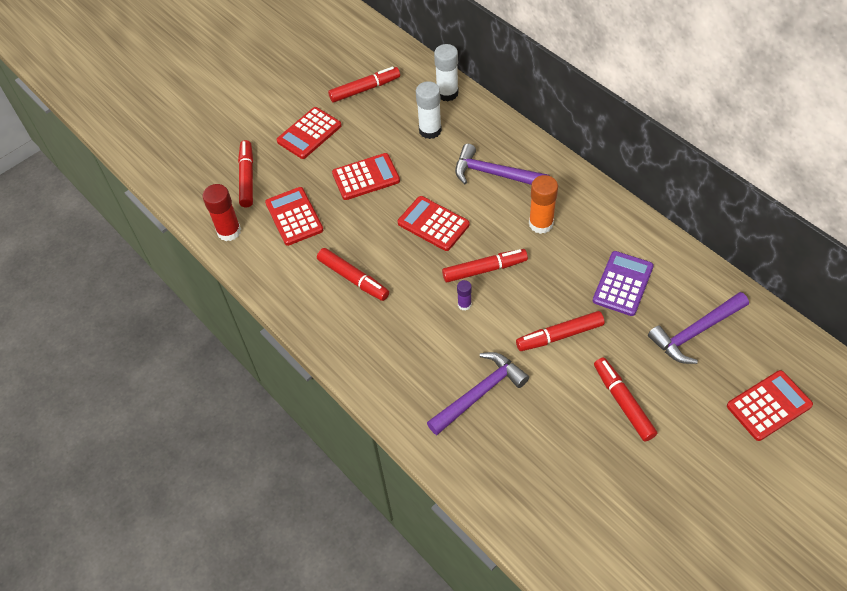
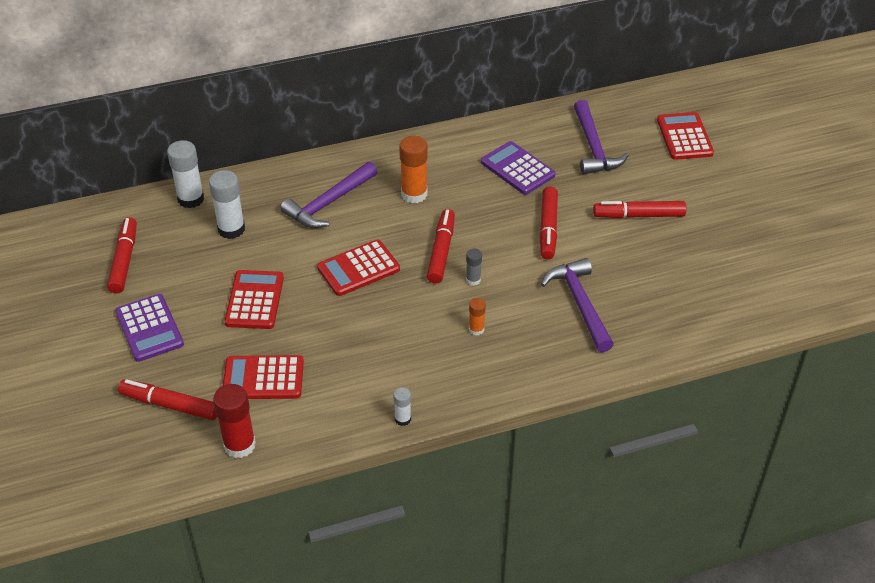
camera: 70 degrees left, 10 degrees down
(294, 317) = (402, 419): none -> white glue stick
(309, 133) = (149, 328): red calculator -> purple calculator
(353, 278) = (385, 354): red marker -> none
(409, 328) = (476, 329): none -> orange glue stick
(464, 304) = (473, 280): purple glue stick -> grey glue stick

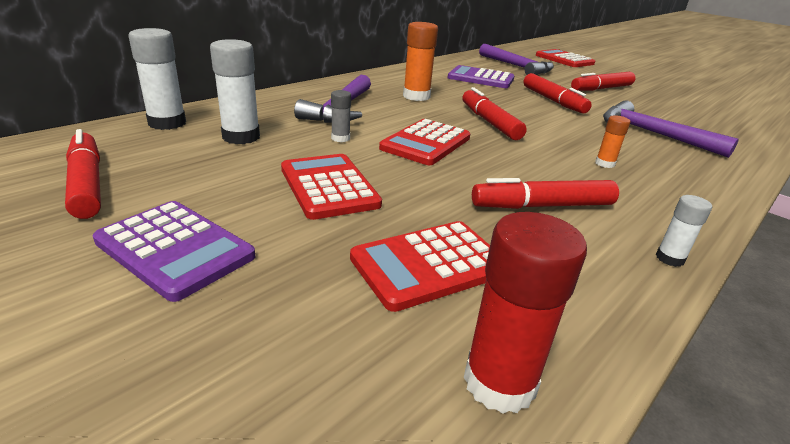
camera: 30 degrees left, 15 degrees down
(170, 405) = (294, 356): red marker -> red marker (542, 206)
(473, 280) = (545, 134): grey glue stick -> grey glue stick (340, 138)

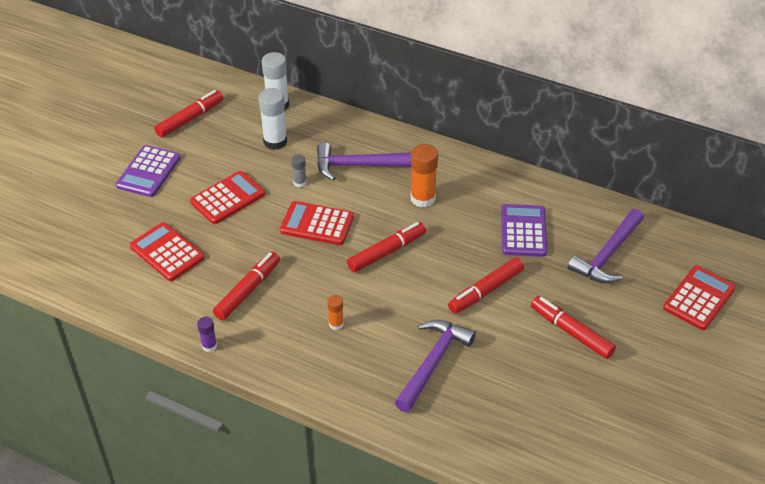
camera: 75 degrees right, 15 degrees up
(499, 382) = (100, 283): red glue stick -> none
(542, 206) = (248, 290): red marker -> red marker turned 60 degrees clockwise
(670, 258) = (209, 346): white glue stick -> purple glue stick

